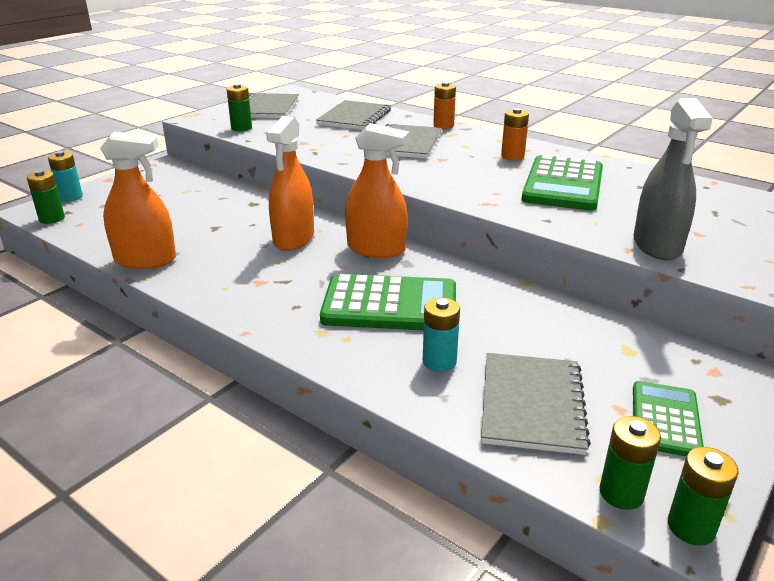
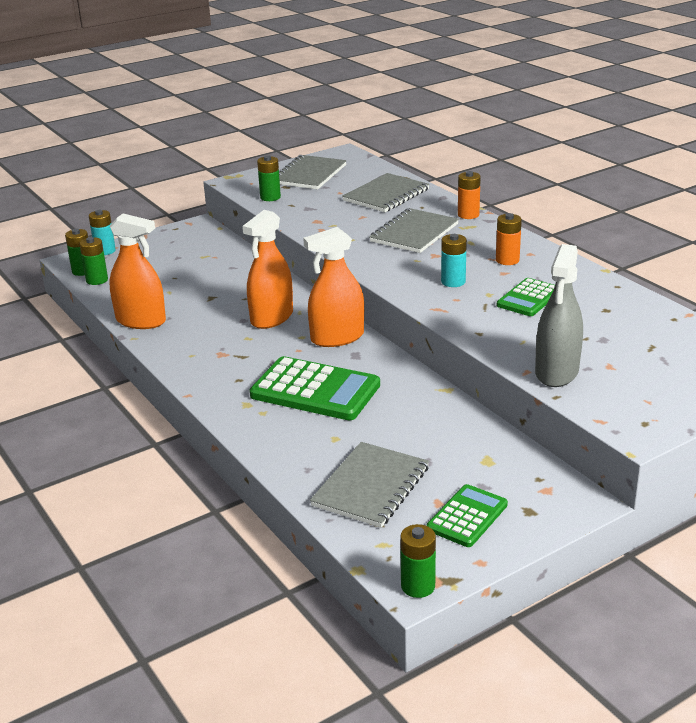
camera: 20 degrees right, 0 degrees up
(376, 249) = (337, 338): orange spray bottle -> orange spray bottle turned 120 degrees clockwise
(439, 362) = (323, 443): turquoise battery -> turquoise battery (453, 282)
(563, 185) = (529, 298): green calculator -> green calculator, size x0.59
(621, 493) = (386, 556): green battery -> green battery (97, 280)

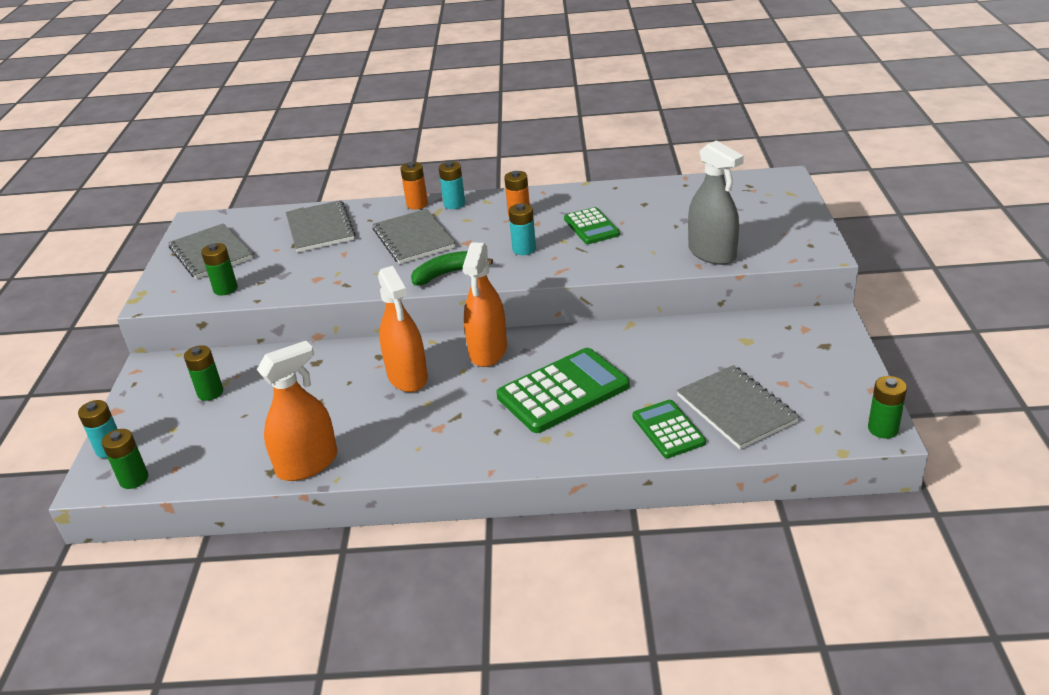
camera: 55 degrees left, 5 degrees up
(97, 280) = (172, 473): green battery -> green battery (210, 392)
(378, 264) = (447, 274): none -> green banana
(467, 516) = (812, 375): green calculator -> green calculator (668, 429)
(488, 228) = (454, 204): none -> turquoise battery

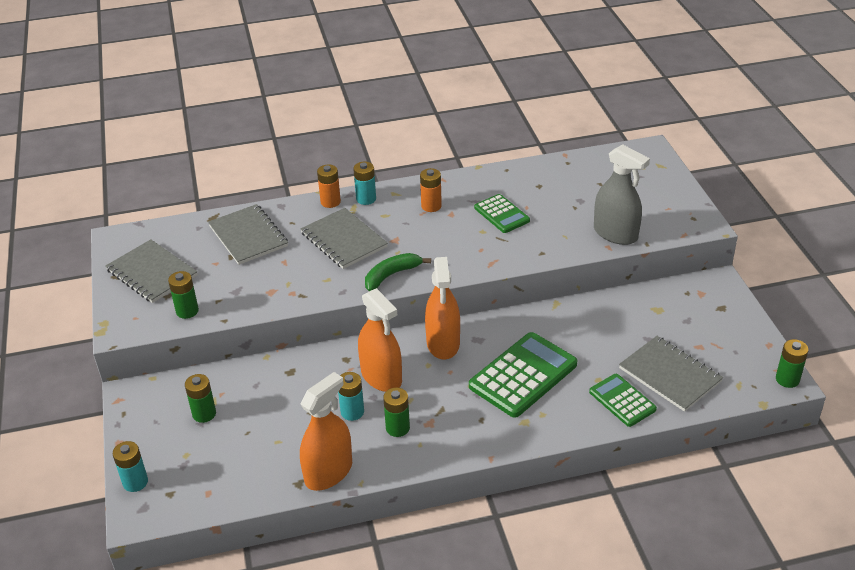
camera: 15 degrees left, 5 degrees up
(134, 479) = (174, 508): green battery -> green battery (397, 428)
(524, 249) = (450, 243): turquoise battery -> turquoise battery (352, 412)

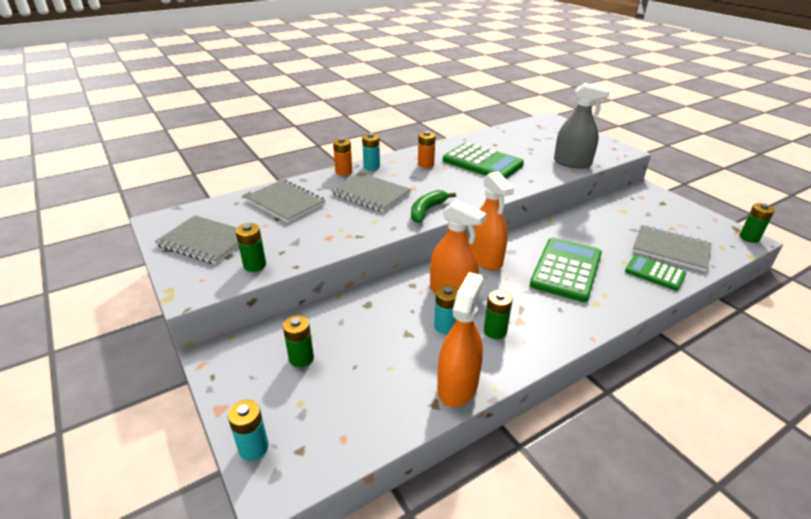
camera: 20 degrees left, 5 degrees down
(501, 214) = (482, 163): green calculator -> green calculator, size x1.70

